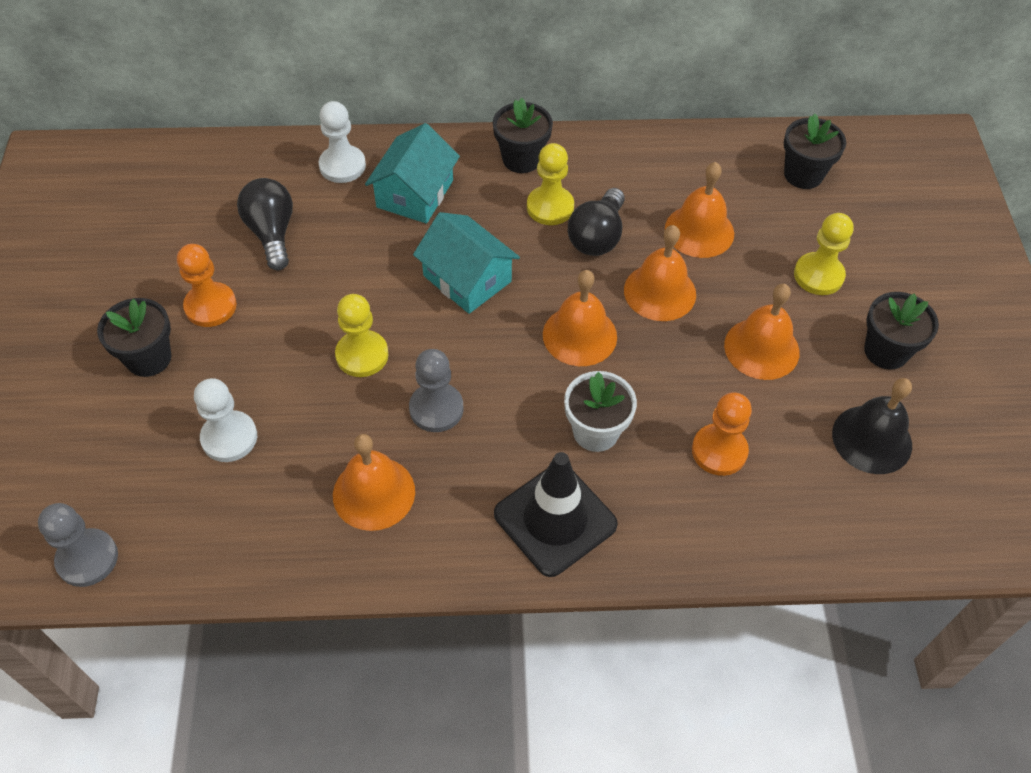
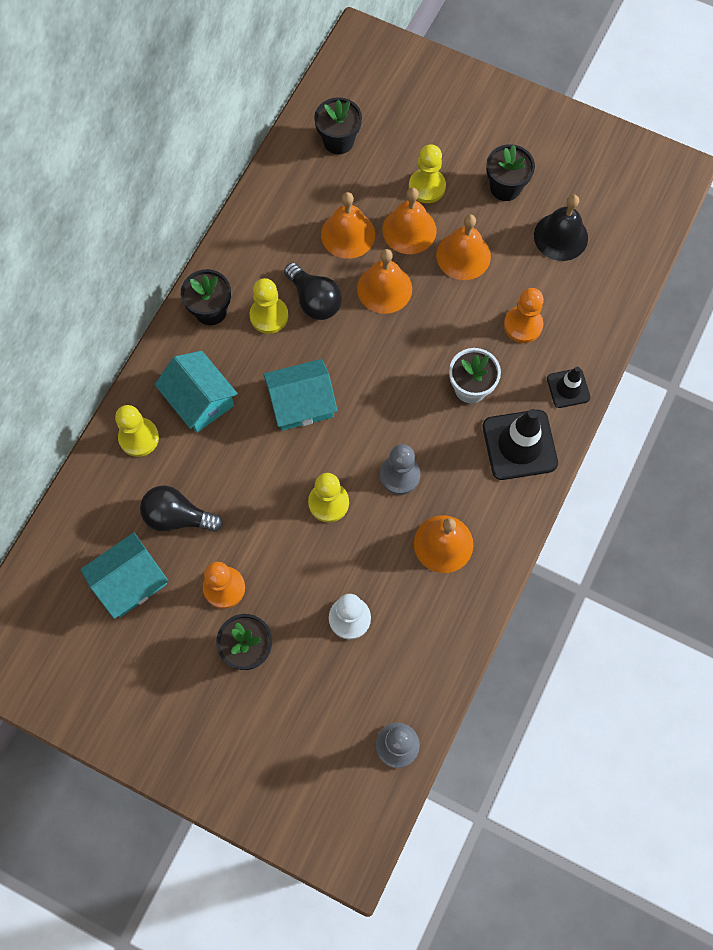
camera: 60 degrees left, 15 degrees up
(180, 227) = (130, 581): none -> turquoise house
(342, 166) = (139, 438): white pawn -> yellow pawn
(579, 335) = (391, 357): orange bell -> orange bell (409, 230)
(670, 541) = (568, 388): none -> black traffic cone

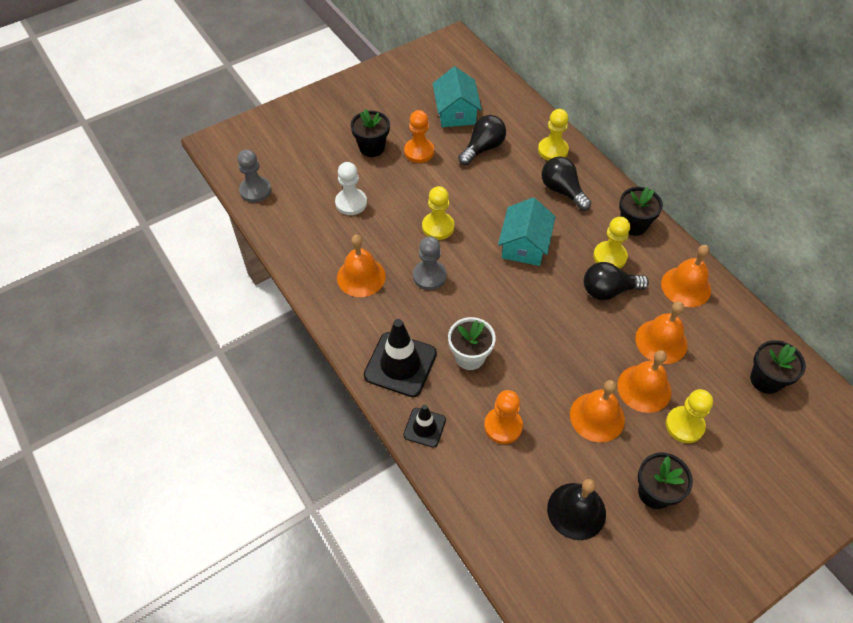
camera: 120 degrees right, 15 degrees down
(200, 400) = (562, 191): turquoise house -> black light bulb
(384, 288) = (594, 342): orange bell -> orange bell (686, 286)

